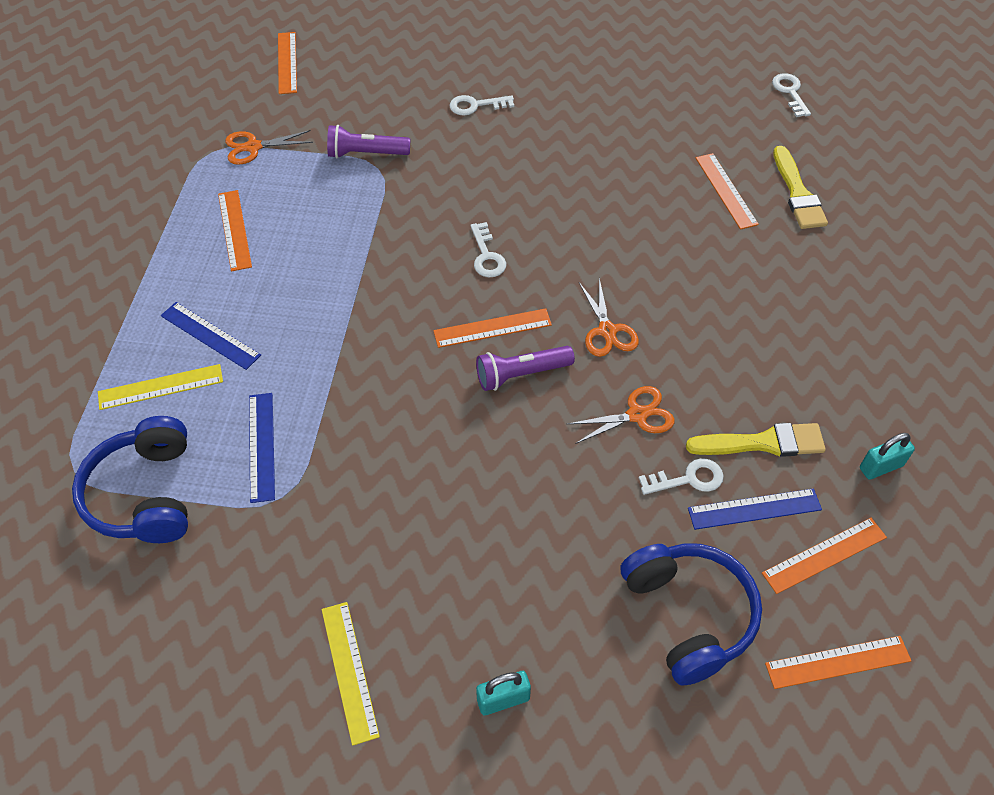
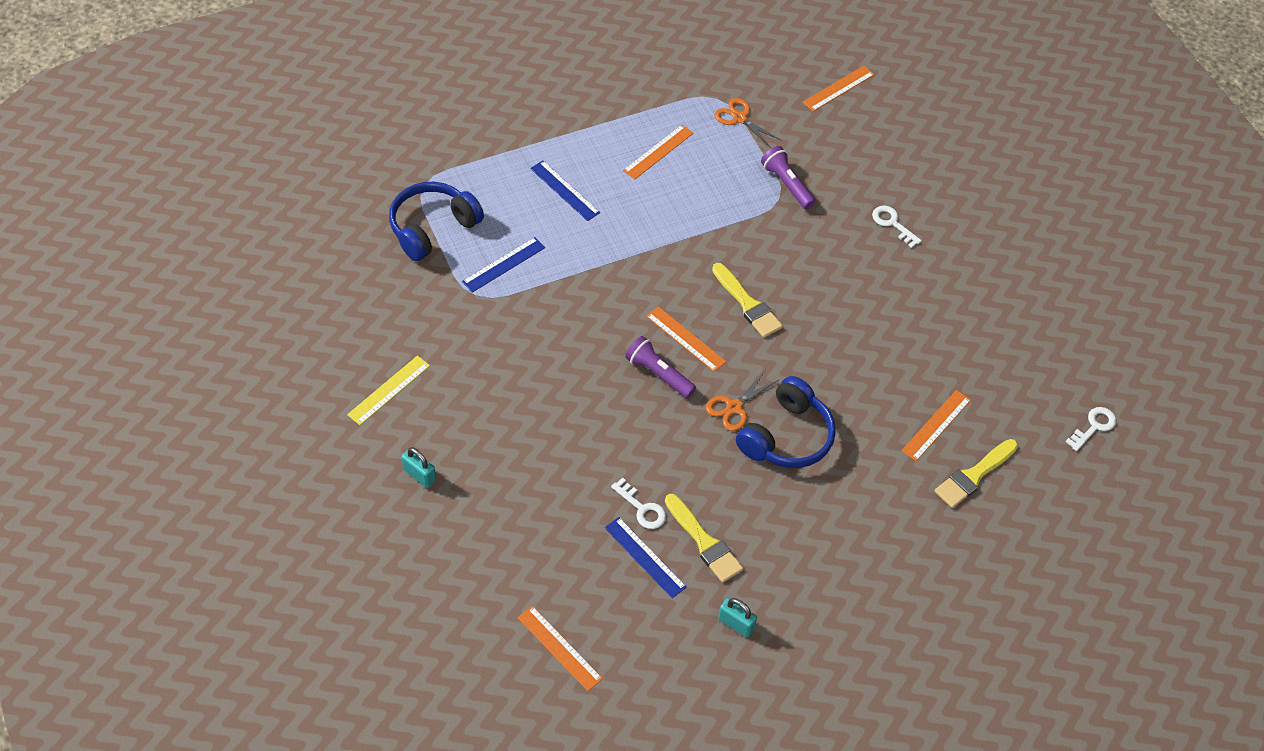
camera: 55 degrees right, 0 degrees up
(160, 387) = (509, 189): yellow ruler -> none
(210, 335) = (565, 190): blue ruler -> blue ruler turned 45 degrees counterclockwise
(487, 256) = (747, 304): white key -> yellow brush
(637, 415) = (674, 456): orange scissors -> none
(689, 615) = (538, 550): blue headphones -> blue headphones (787, 437)
(824, 555) = (636, 612): orange ruler -> none

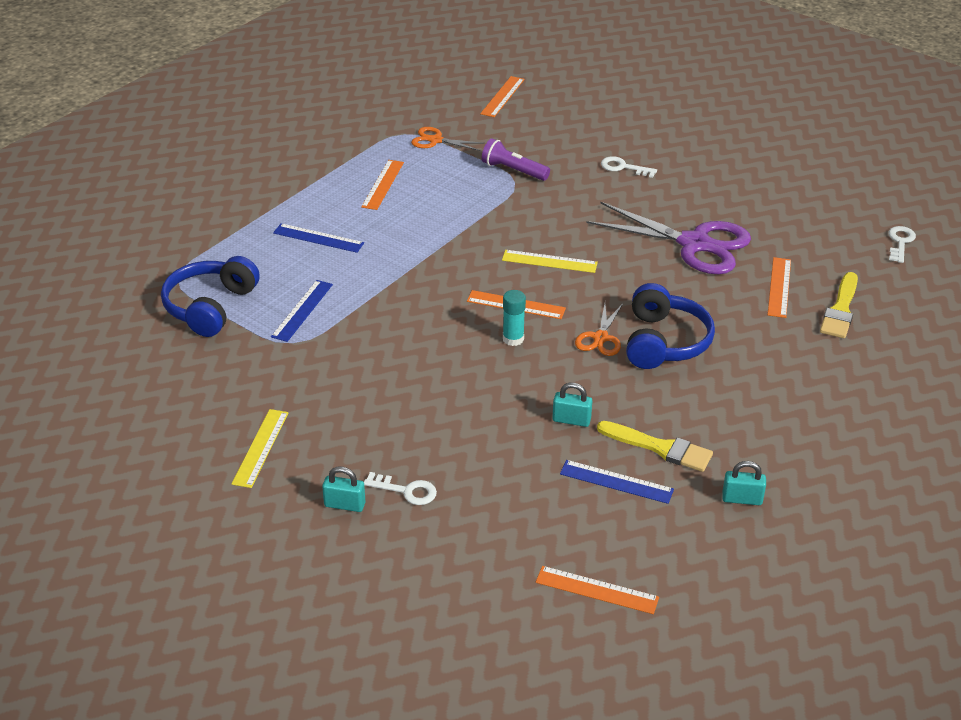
camera: 25 degrees left, 15 degrees down
(642, 508) = (582, 445): white key -> white key (406, 491)
(650, 480) = (571, 420): none -> turquoise padlock
(658, 374) = (513, 339): purple flashlight -> turquoise glue stick
(747, 304) = (549, 261): yellow brush -> yellow ruler
(894, 342) = (694, 244): none -> purple scissors

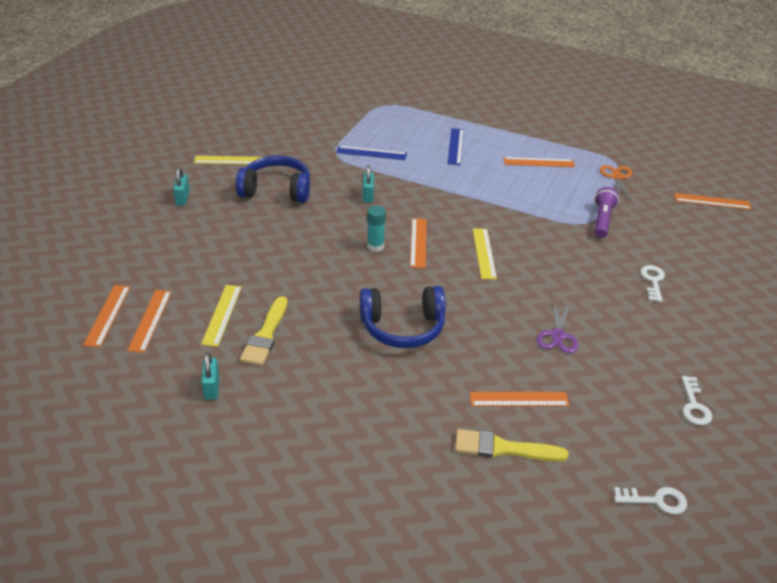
camera: 75 degrees right, 0 degrees up
(210, 307) = (361, 120): blue headphones -> blue headphones (276, 190)
(406, 491) = (199, 220): white key -> white key (694, 405)
(571, 420) = (288, 285): turquoise padlock -> turquoise padlock (368, 196)
(600, 338) = (394, 290): orange scissors -> none
(614, 548) = (150, 320): none -> orange ruler
(616, 482) = (222, 315): blue ruler -> yellow ruler
(694, 244) = (558, 336): purple scissors -> purple scissors, size x0.49

